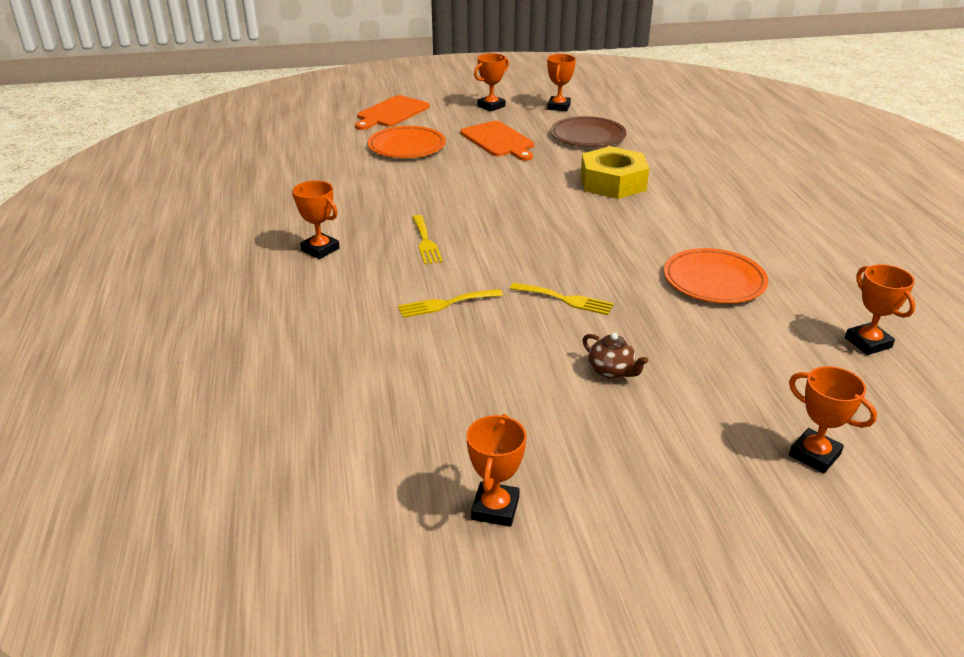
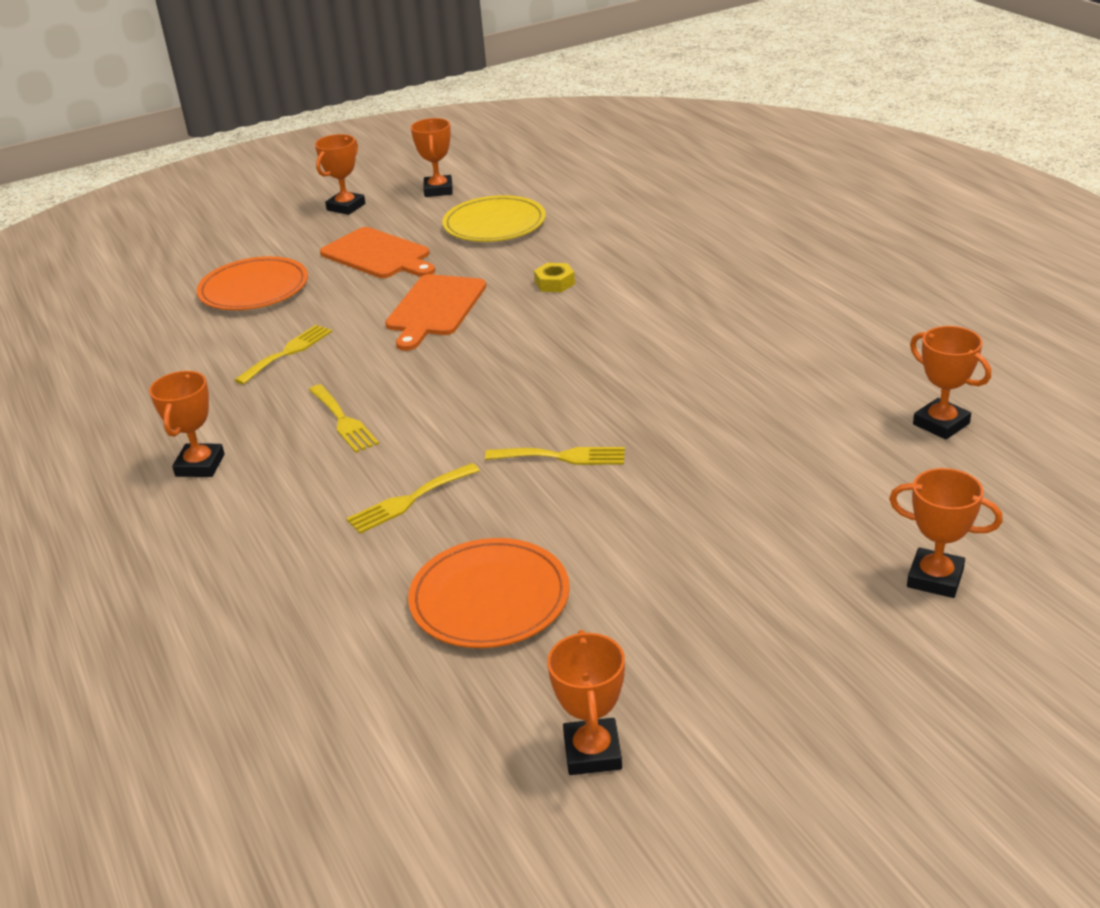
camera: 15 degrees left, 0 degrees up
(320, 249) = (200, 465): orange trophy -> orange trophy turned 75 degrees clockwise
(391, 113) = (209, 244): orange cutting board -> orange cutting board (435, 308)
(410, 190) = (287, 352): none -> yellow fork
(587, 136) = (494, 224): brown plate -> yellow plate
(611, 371) = (659, 537): brown teapot -> none
(613, 182) = (554, 283): yellow nut -> yellow nut, size x0.43
(714, 280) = (734, 387): orange plate -> orange plate (489, 598)

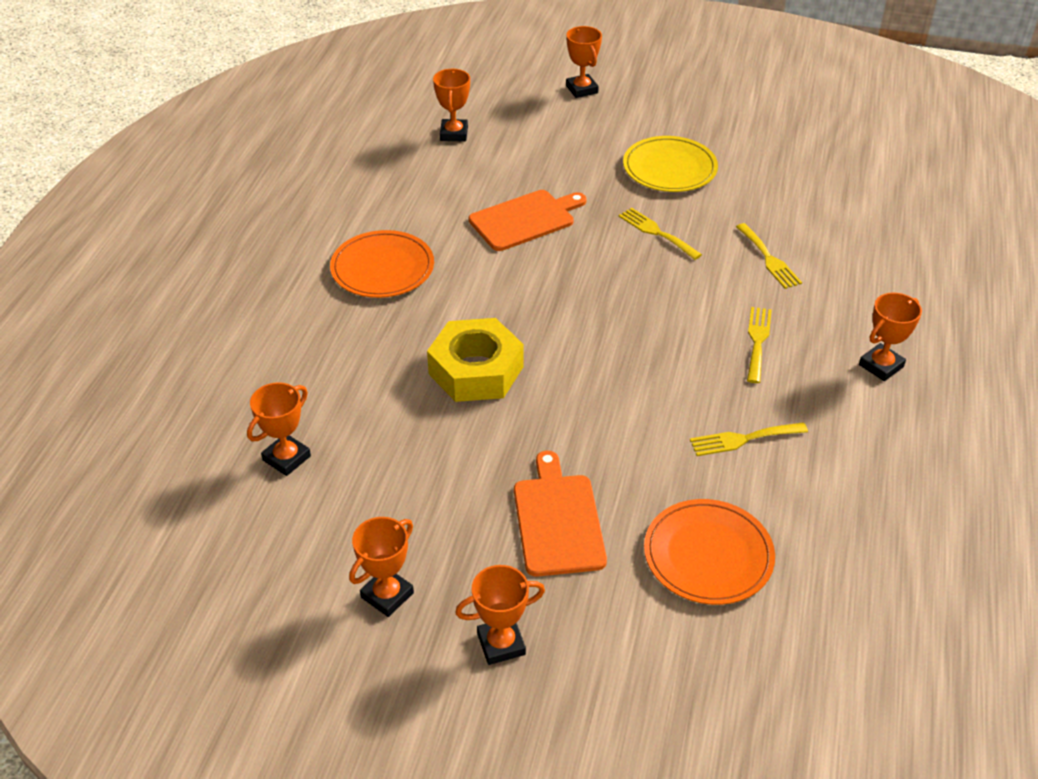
camera: 140 degrees left, 10 degrees up
(409, 500) = (769, 259): yellow fork -> yellow fork turned 60 degrees clockwise
(435, 308) = (589, 408): orange cutting board -> orange cutting board (525, 219)
(489, 598) = (779, 187): orange plate -> orange plate (382, 268)
(494, 224) = (416, 486): yellow plate -> yellow plate (669, 168)
(554, 283) = (476, 370): yellow nut -> yellow nut, size x2.33
(592, 752) = (799, 115): orange trophy -> orange trophy (286, 458)

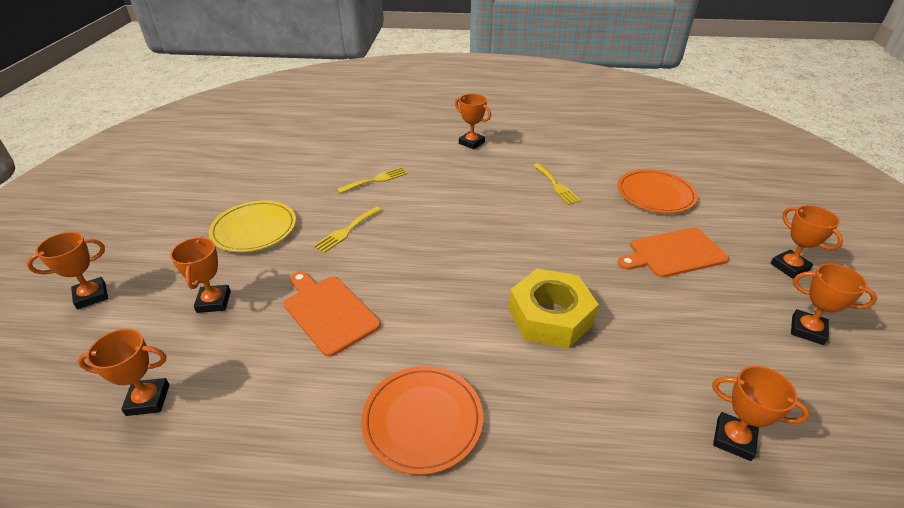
camera: 100 degrees left, 5 degrees down
(557, 153) = (214, 302): none -> orange trophy
(757, 341) = (464, 182): yellow fork -> none

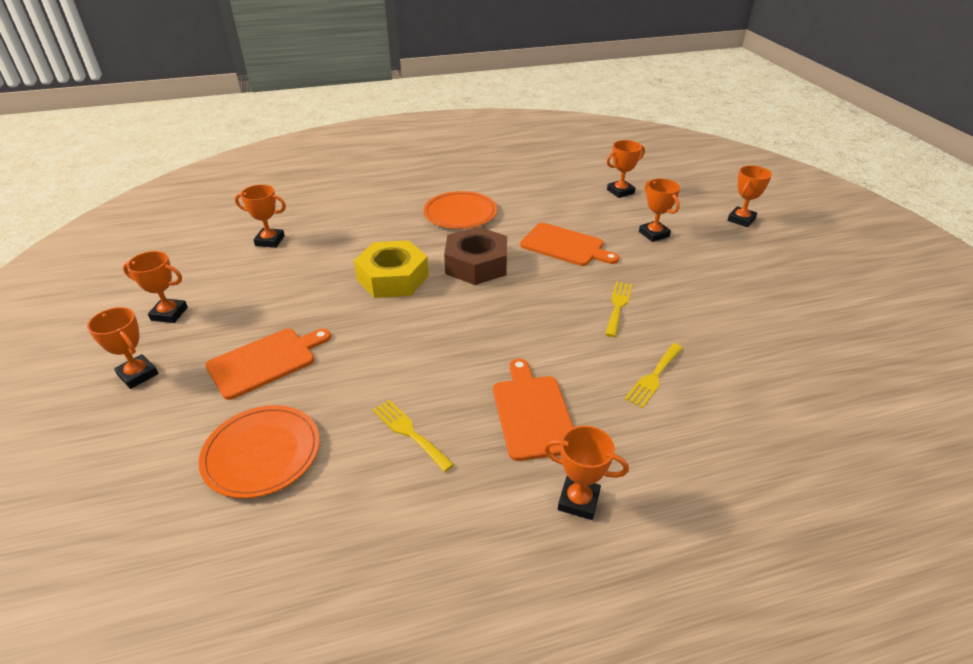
camera: 160 degrees right, 0 degrees up
(254, 229) = (704, 287): yellow plate -> none
(447, 311) = (476, 264): none -> brown nut
(472, 179) = (532, 413): none -> orange cutting board

